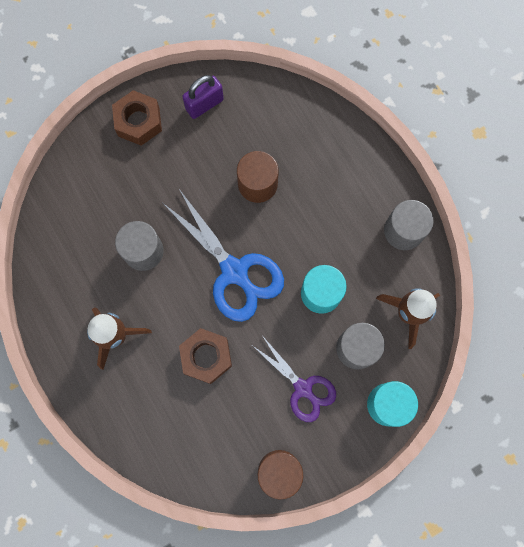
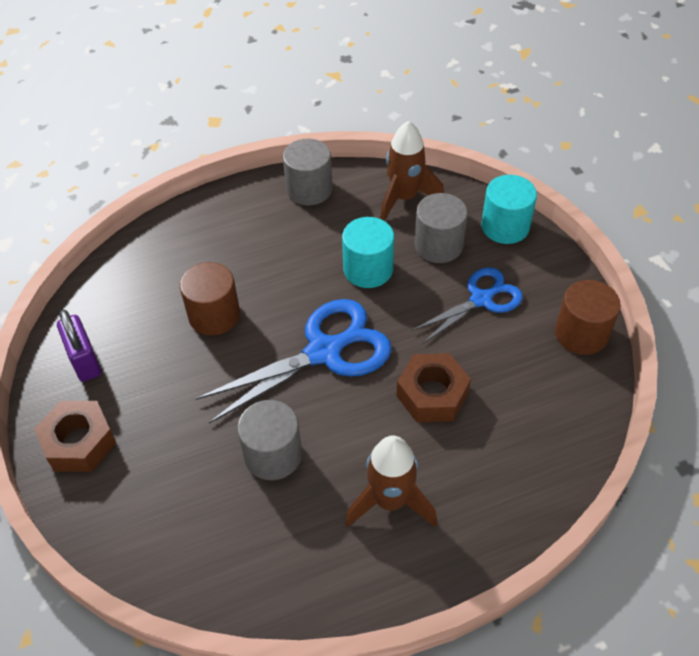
camera: 80 degrees left, 25 degrees down
(303, 388) = (481, 299): purple scissors -> blue scissors

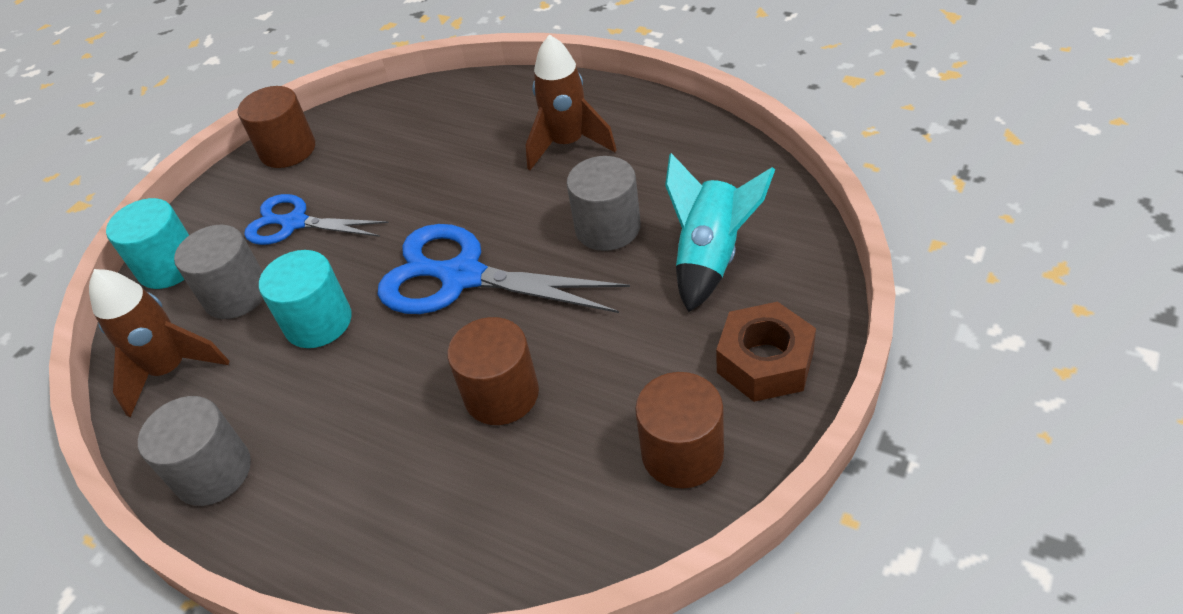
camera: 125 degrees left, 5 degrees down
(85, 361) = (682, 453): purple padlock -> brown cylinder
(177, 487) = (710, 258): none -> turquoise rocket
(432, 394) = (440, 185): brown nut -> none

